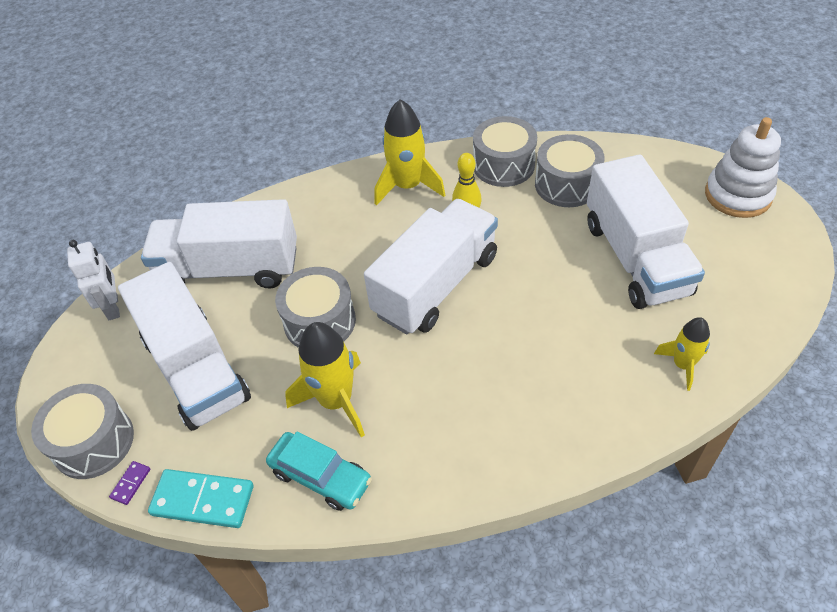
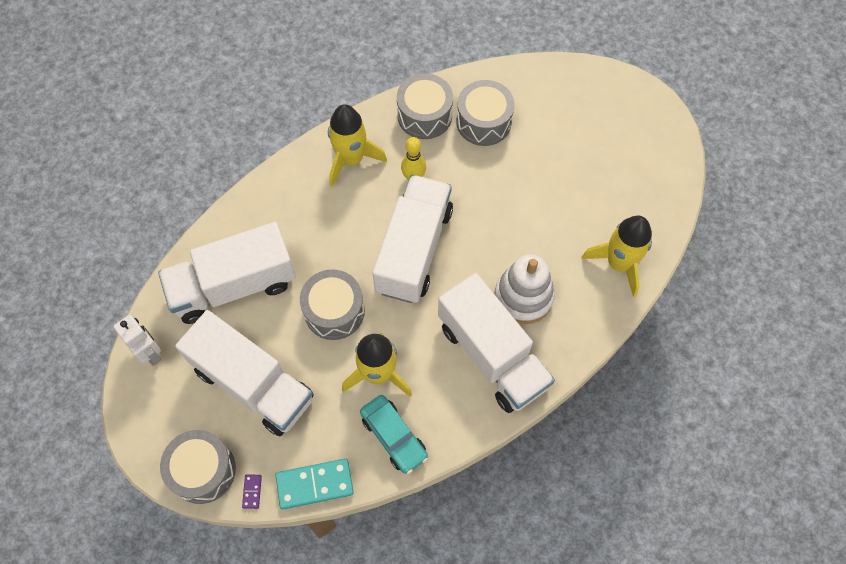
camera: 25 degrees left, 15 degrees up
(320, 476) = (394, 436): turquoise car -> turquoise car turned 45 degrees clockwise
(635, 258) = (559, 179): white truck -> white truck (492, 355)
(682, 365) = (619, 264): yellow rocket -> yellow rocket, size x1.66
(738, 195) = (619, 97): white stacking toy -> white stacking toy (523, 297)

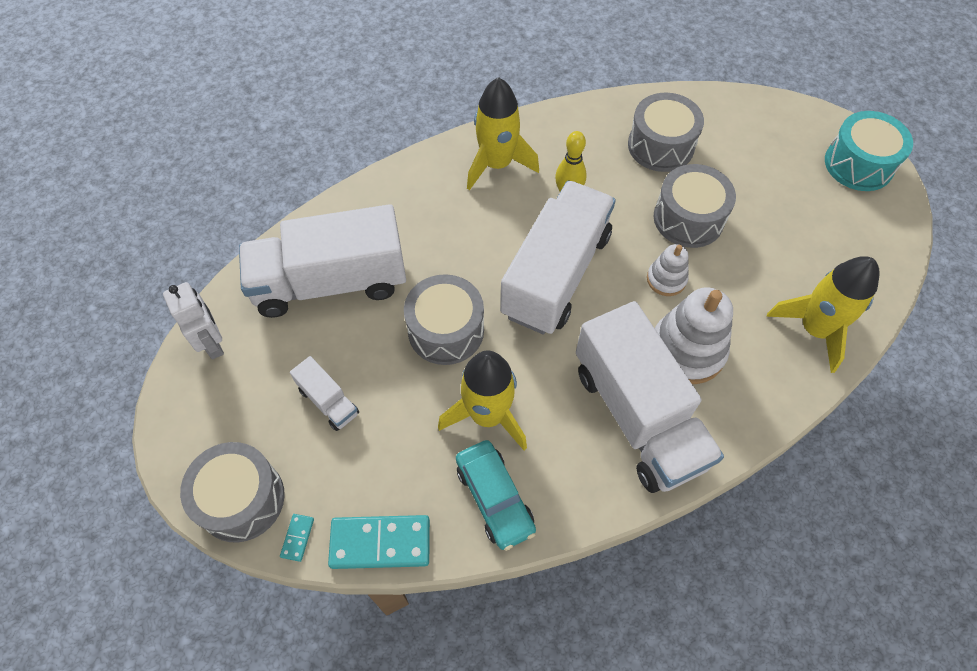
camera: 10 degrees right, 5 degrees down
(252, 491) = (297, 538): purple domino -> turquoise domino
(253, 384) = (328, 401): white truck -> white truck, size x0.43
(424, 115) = (591, 129): grey drum -> grey drum (688, 218)
(501, 240) = (666, 279): none -> white stacking toy
(644, 115) = (858, 164): none -> turquoise drum

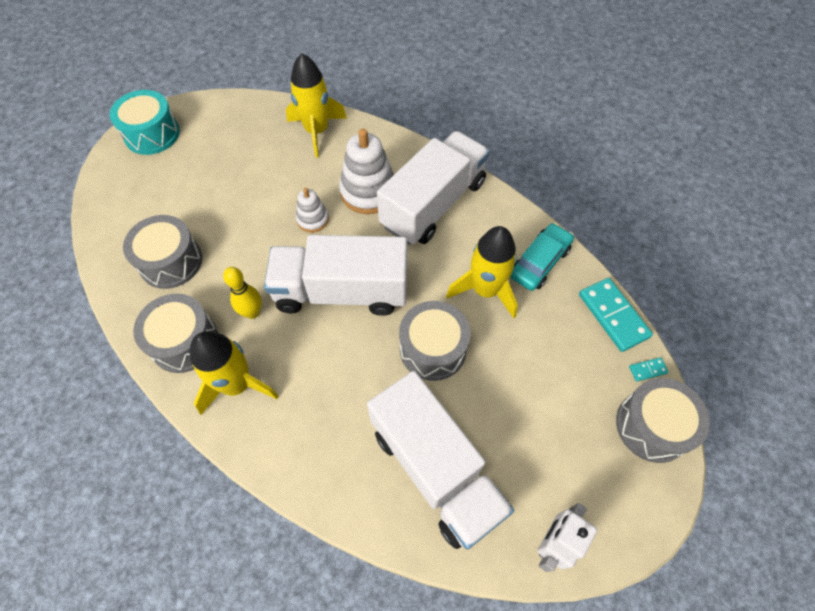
camera: 115 degrees left, 0 degrees up
(328, 401) = (542, 406): white truck -> none
(688, 218) = (247, 221): grey drum -> grey drum (184, 341)

